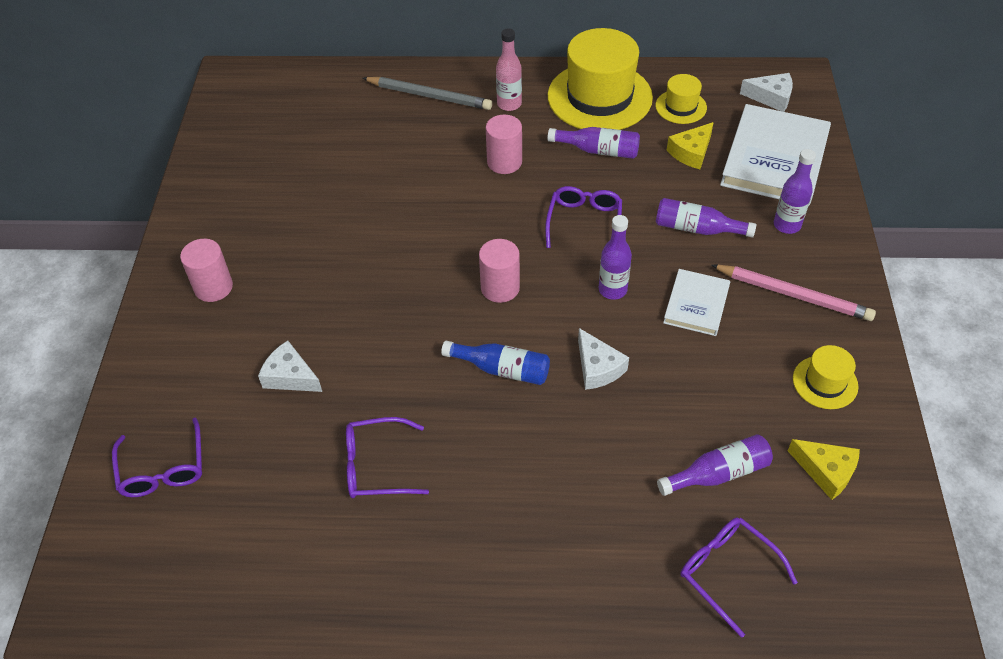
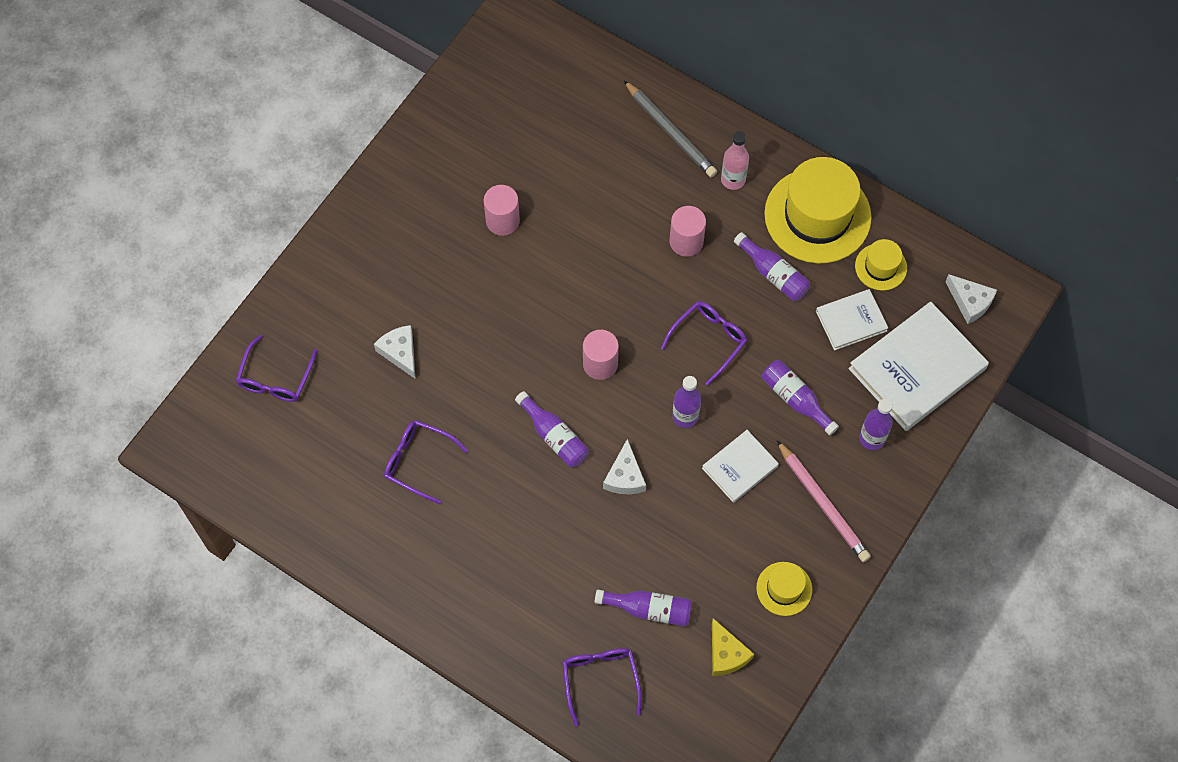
camera: 30 degrees right, 15 degrees up
(213, 287) = (387, 238): pink cylinder -> pink cylinder (502, 221)
(502, 369) = (554, 436): blue bottle -> purple bottle
(691, 152) = (851, 321): yellow cheese -> white book

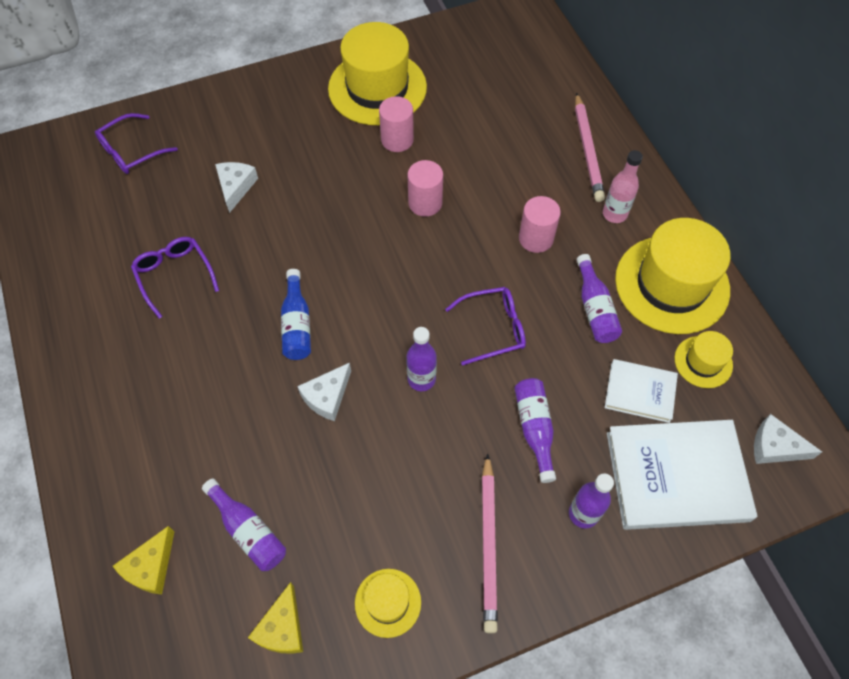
camera: 35 degrees right, 5 degrees down
(444, 179) = (377, 88): none -> yellow hat
(554, 436) = (297, 324): purple bottle -> blue bottle
(600, 364) = (384, 291): pink cylinder -> pink cylinder (425, 203)
(600, 680) = (151, 567): purple glasses -> yellow cheese
(670, 132) = (587, 150): grey pencil -> pink pencil
(740, 467) = (435, 456): white book -> none
(970, 302) = (775, 447): white cheese -> white cheese turned 120 degrees clockwise

